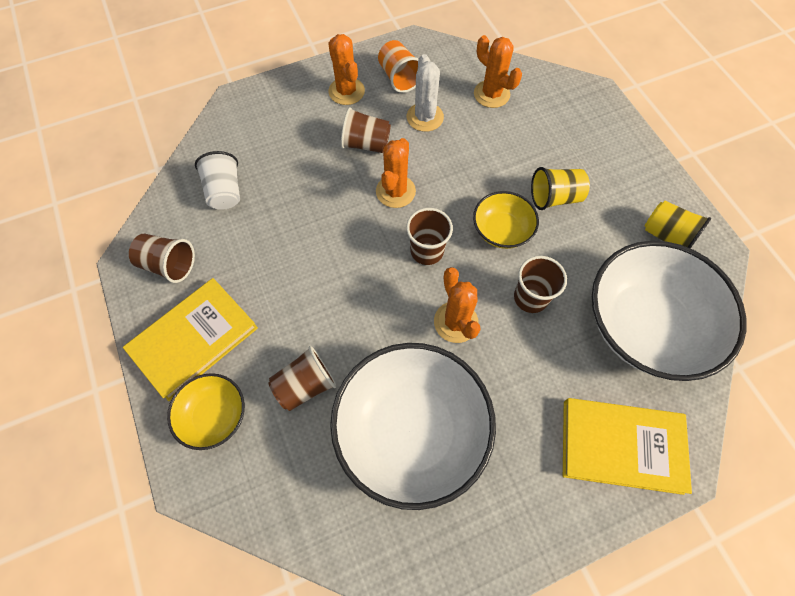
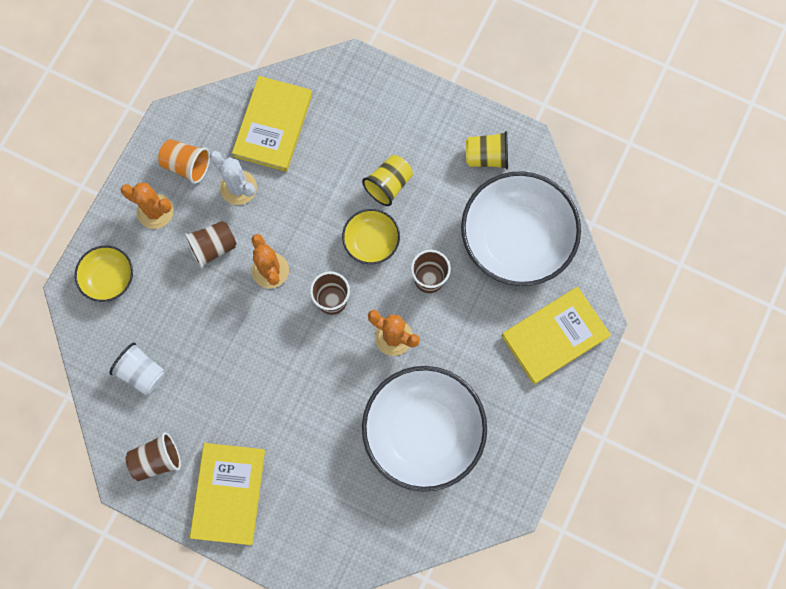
camera: 40 degrees left, 10 degrees up
(214, 415) = (291, 528): yellow bowl -> yellow bowl (109, 278)
(305, 385) = (332, 460): brown cup -> none
(491, 94) = (273, 125): orange cactus -> yellow book

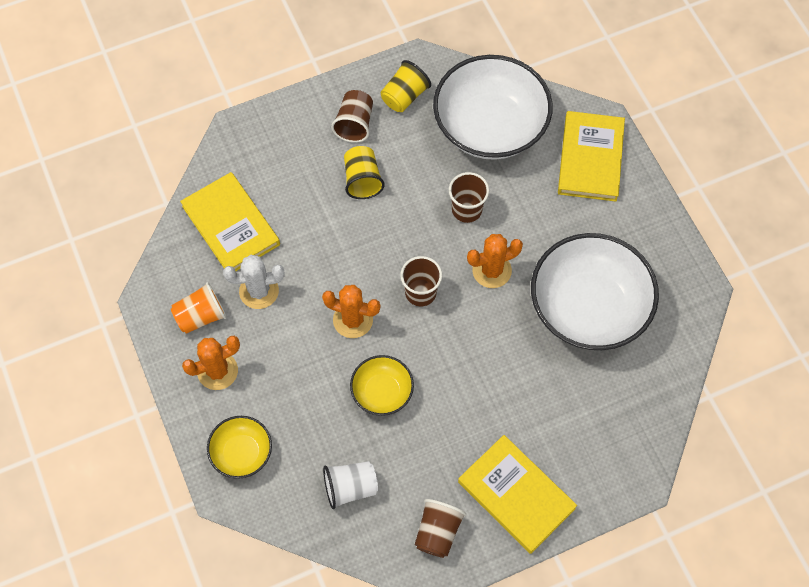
camera: 50 degrees left, 10 degrees down
(213, 247) = (292, 349): brown cup -> brown cup (354, 124)
(371, 242) = (398, 227): yellow bowl -> yellow bowl (382, 392)

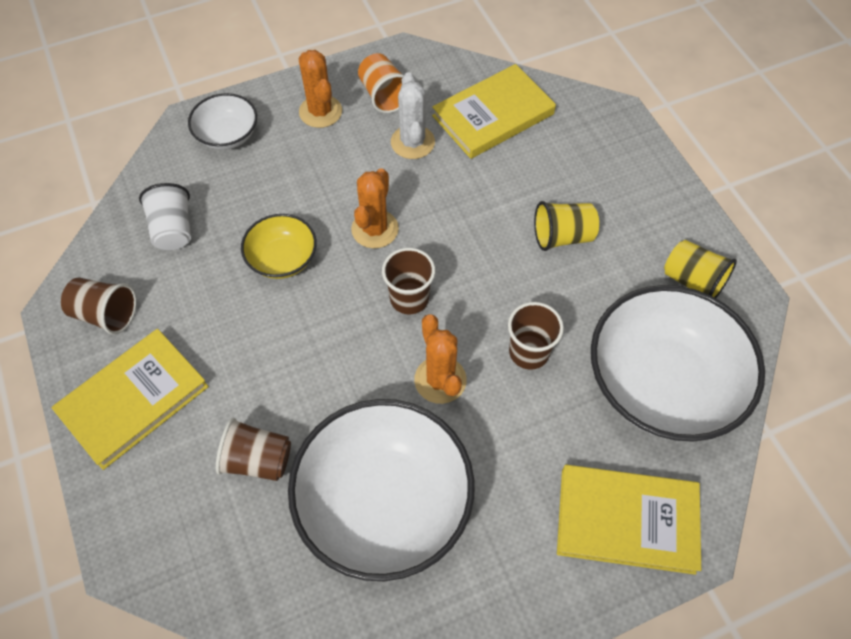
camera: 90 degrees right, 5 degrees down
(242, 453) = (227, 135): yellow bowl -> white bowl
(354, 124) = (641, 227): brown cup -> brown cup (257, 460)

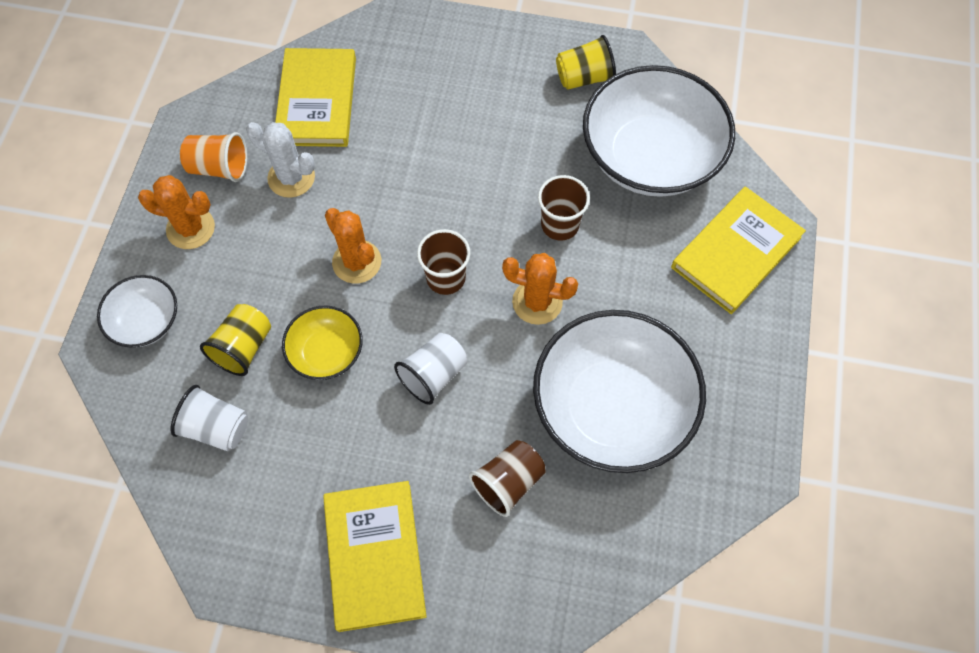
camera: 55 degrees left, 5 degrees up
(105, 314) = (263, 536): brown cup -> none
(316, 344) = (433, 375): none -> white cup
(562, 236) = (477, 133): yellow cup -> yellow cup (243, 347)

